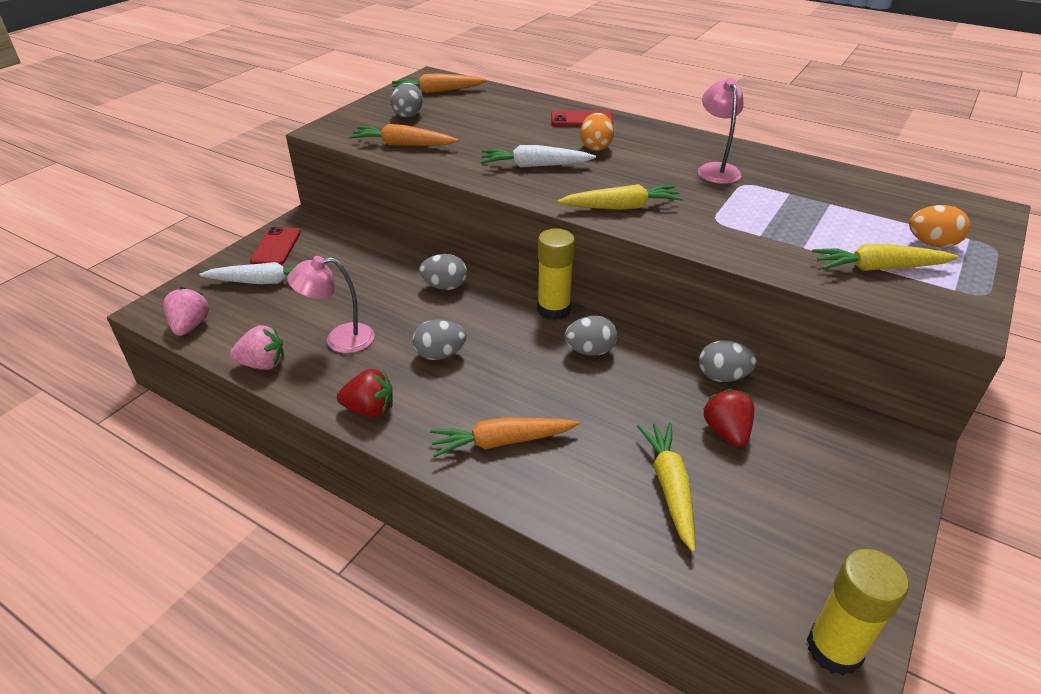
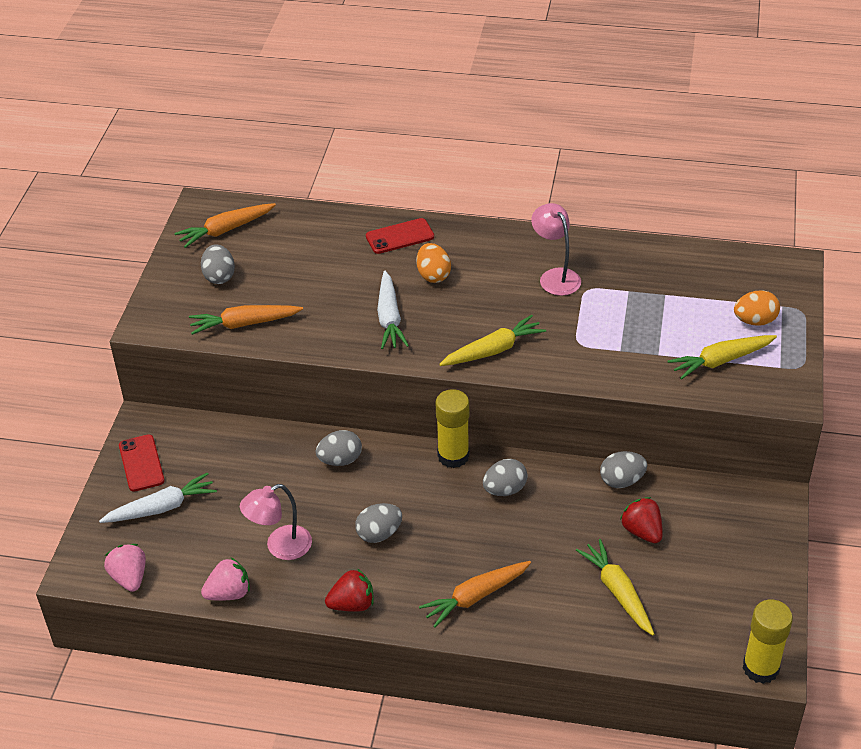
camera: 20 degrees left, 5 degrees up
(535, 166) = (389, 318): white carrot -> white carrot turned 75 degrees counterclockwise

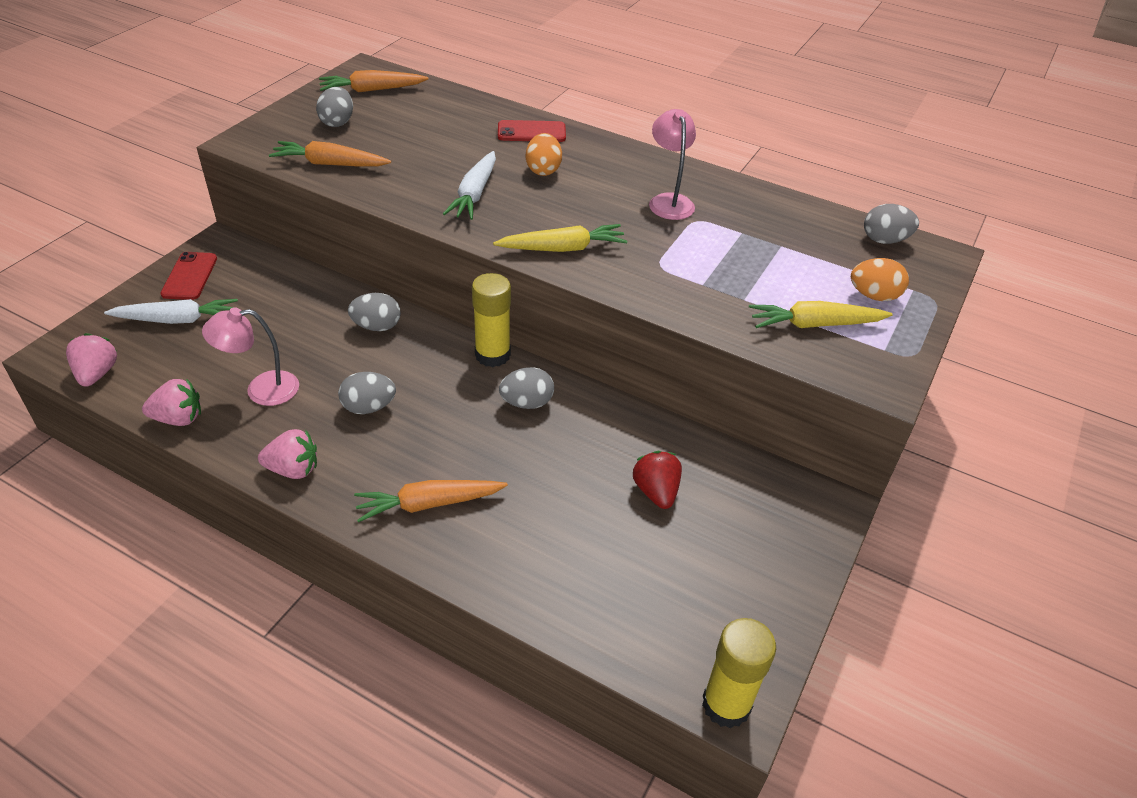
camera: 15 degrees right, 0 degrees up
(352, 604) = (293, 469): red strawberry -> pink strawberry
(617, 592) = (593, 551): yellow carrot -> none
(622, 481) = (660, 431): grey egg -> grey egg (884, 240)

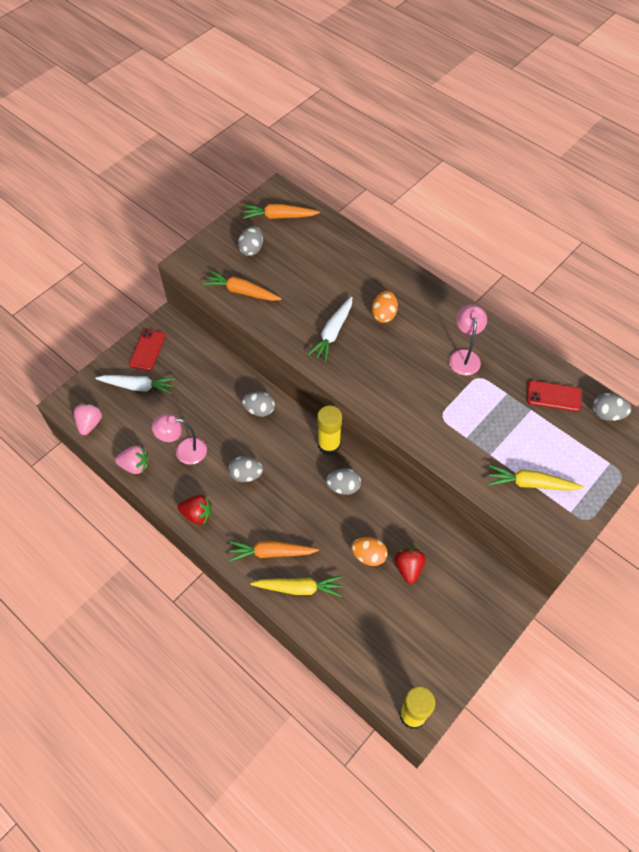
camera: 15 degrees right, 15 degrees up
(293, 469) = (197, 514): pink strawberry -> red strawberry
(531, 132) = (383, 274): red phone -> red phone (553, 396)
(562, 248) = (381, 392): yellow carrot -> yellow carrot (299, 588)
(874, 296) = (580, 464): orange egg -> orange egg (368, 556)

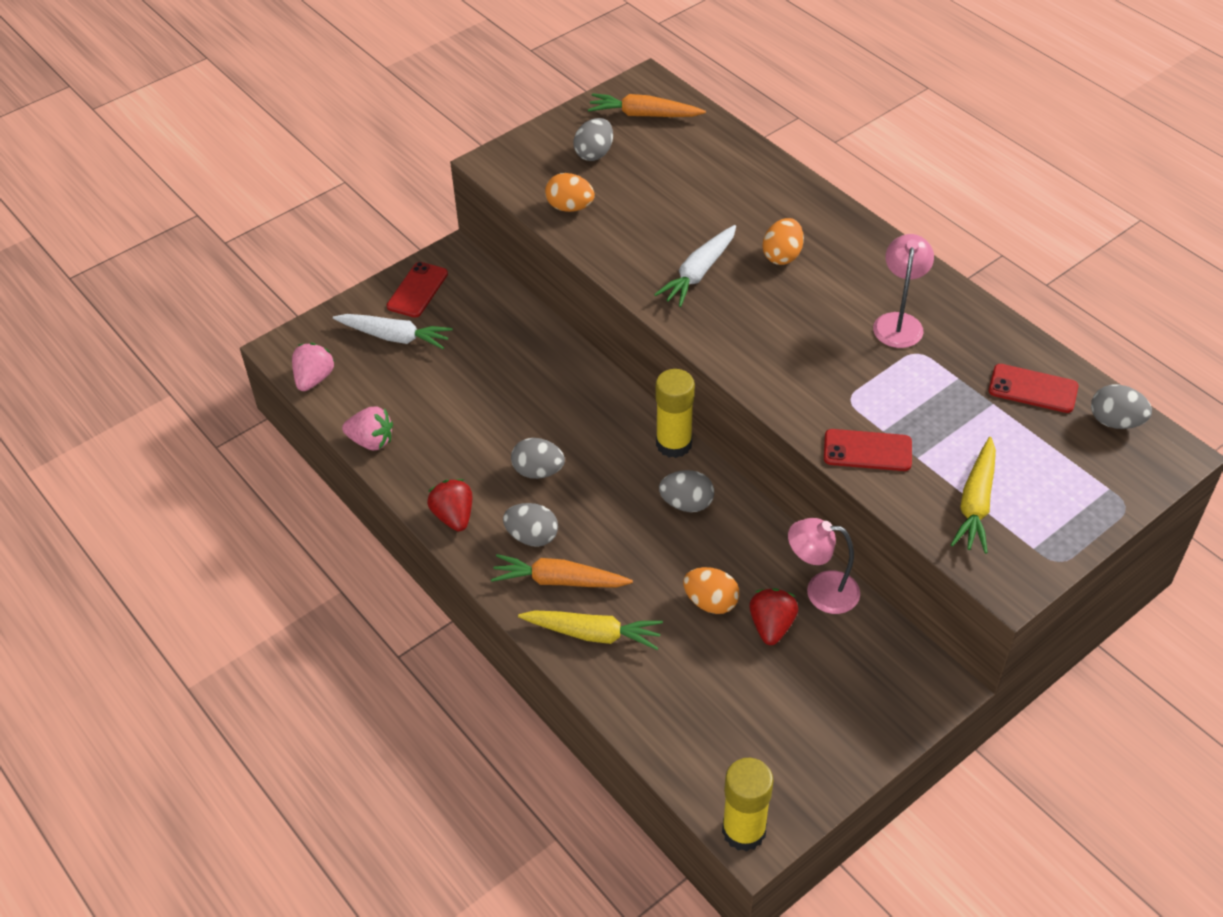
camera: 10 degrees right, 10 degrees down
(184, 451) = (449, 429): pink lamp -> pink lamp (821, 591)
(197, 514) = (454, 516): red strawberry -> red strawberry turned 135 degrees counterclockwise
(242, 292) = (570, 207): orange carrot -> orange egg
(259, 410) = (574, 386): grey egg -> grey egg (532, 537)
(458, 453) = (867, 451): none -> red phone
(531, 483) = (976, 503): yellow carrot -> yellow carrot turned 90 degrees counterclockwise

